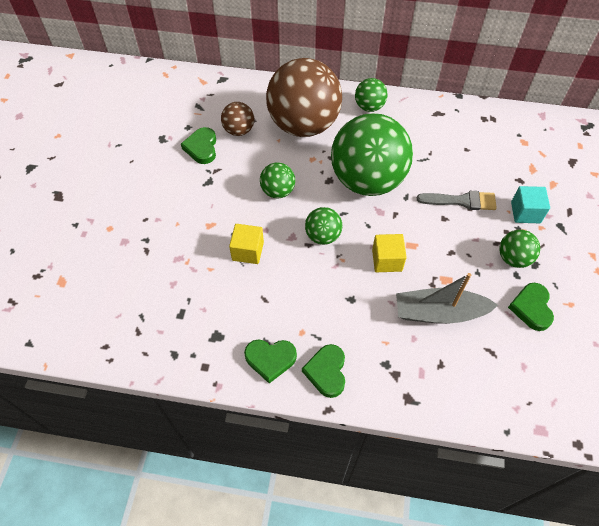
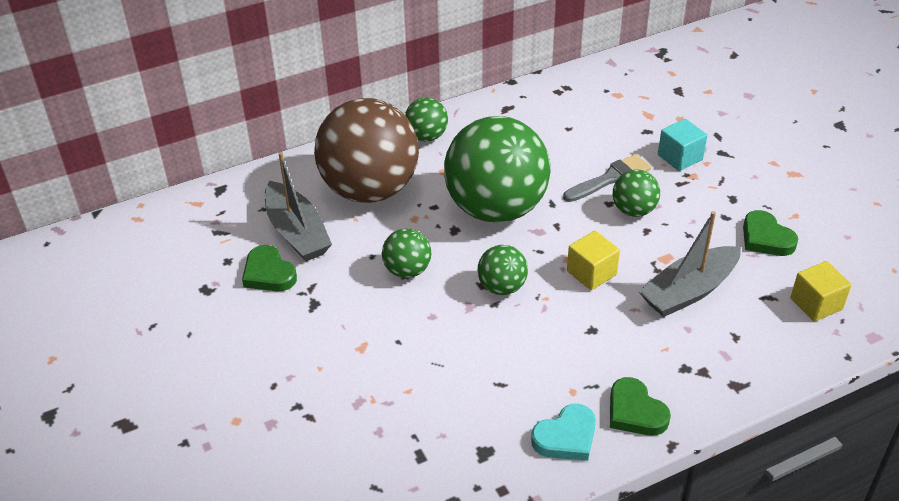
camera: 35 degrees left, 15 degrees down
(239, 130) = (297, 232): brown ball -> grey boat
(248, 251) = (434, 348): yellow cube -> yellow cube (816, 304)
(270, 359) = (566, 437): green heart -> turquoise heart
(513, 258) = (708, 204): green ball -> green ball (633, 210)

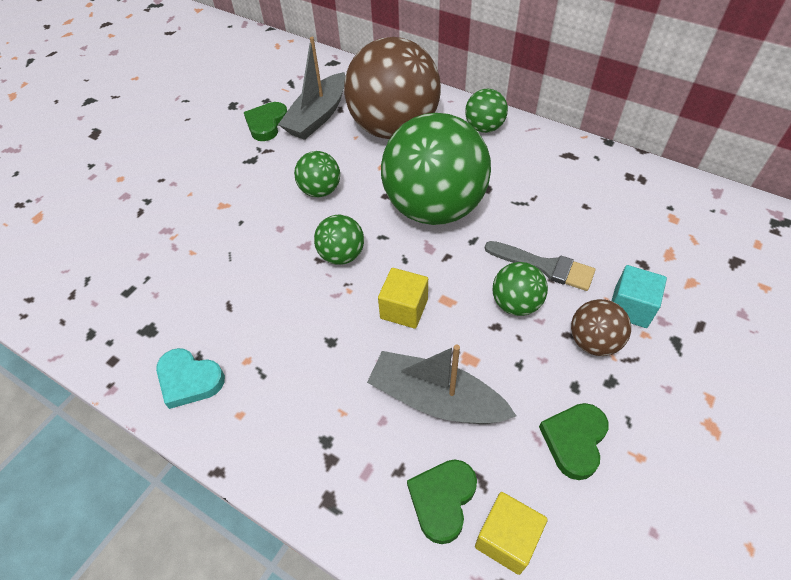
camera: 60 degrees right, 10 degrees up
(635, 412) = (245, 421): green heart -> green heart (442, 500)
(695, 189) = (593, 341): none -> brown ball

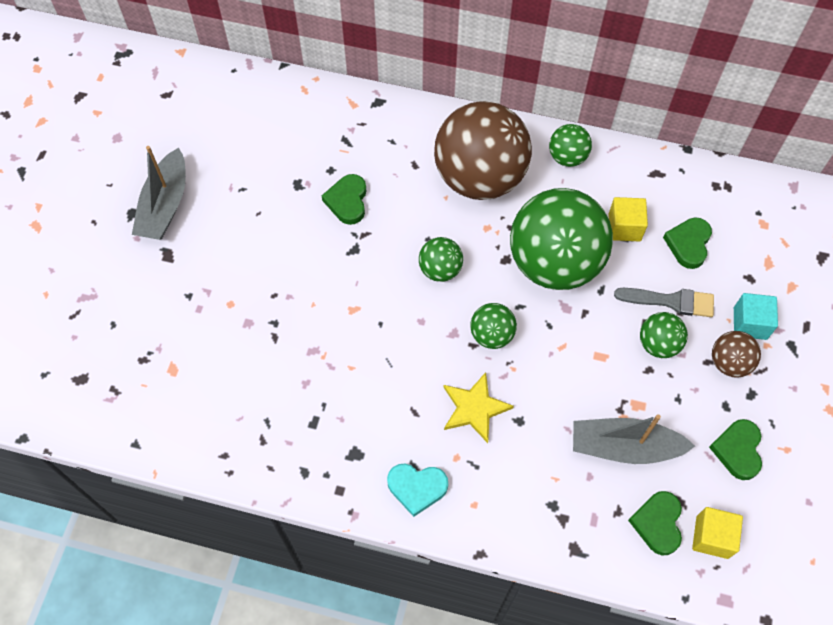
camera: 20 degrees left, 10 degrees up
(290, 317) = (474, 408): none -> yellow star
(317, 116) = (396, 179): grey boat -> grey boat (165, 205)
(404, 309) = (568, 374): yellow cube -> yellow cube (624, 227)
(582, 219) = (688, 244): none -> green heart

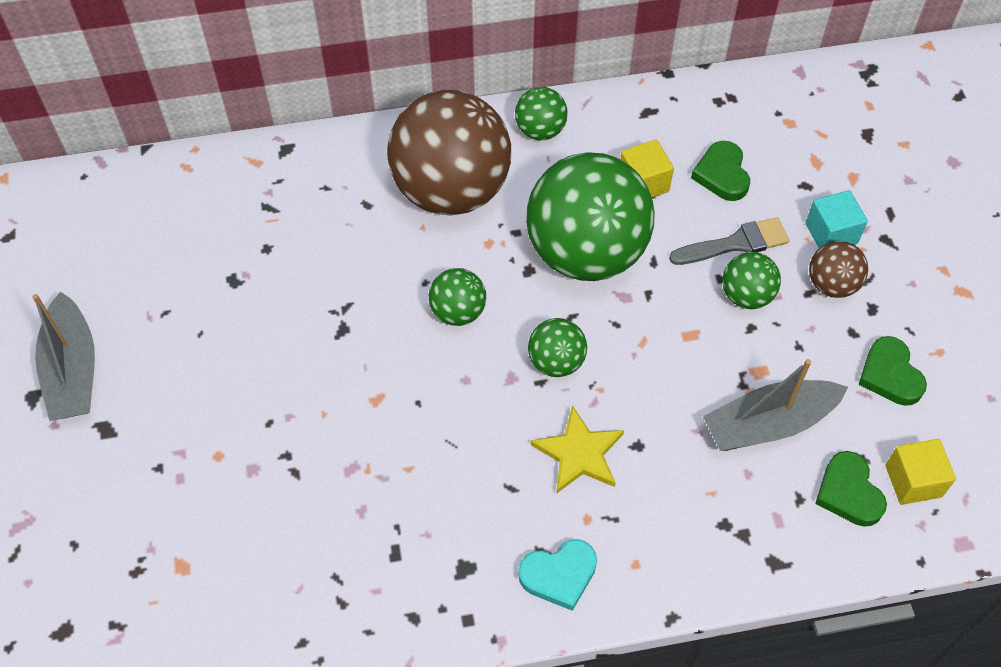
camera: 25 degrees left, 5 degrees down
(347, 201) = (306, 276): green heart -> none

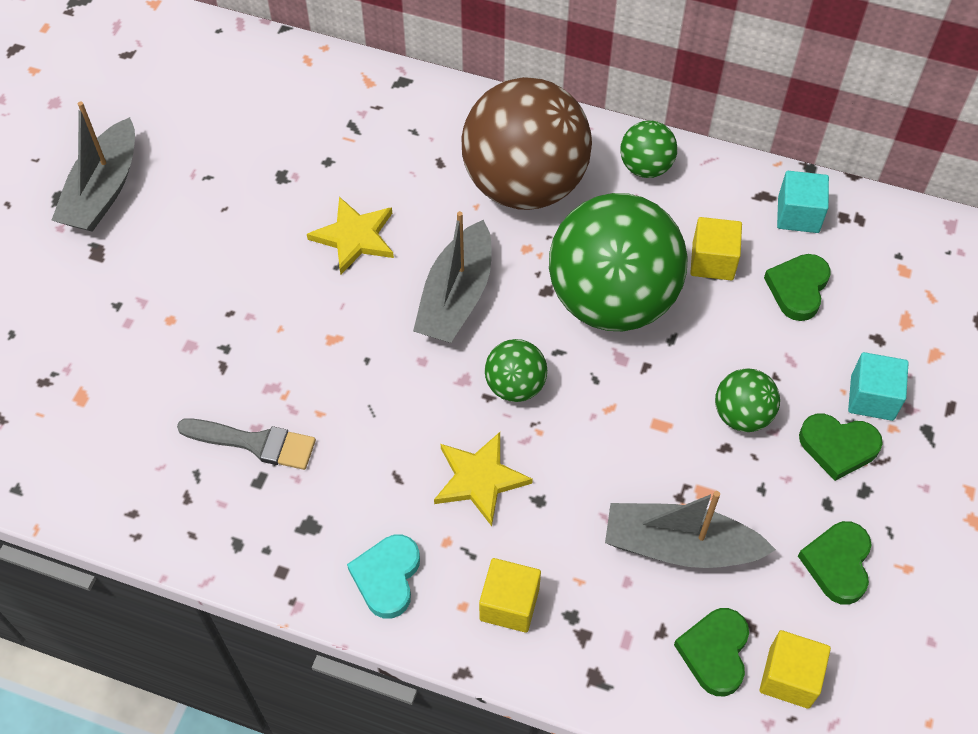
camera: 30 degrees right, 0 degrees up
(336, 303) = (354, 237): none -> yellow star
(458, 312) = (456, 297): green ball -> grey boat
(559, 575) = (387, 577): turquoise heart -> turquoise heart turned 90 degrees clockwise
(671, 542) = (509, 604): none -> yellow cube
(683, 115) = (798, 214): none -> turquoise cube
(735, 243) = (765, 361): grey brush -> grey brush (255, 443)
(832, 284) = (838, 447): brown ball -> green heart

